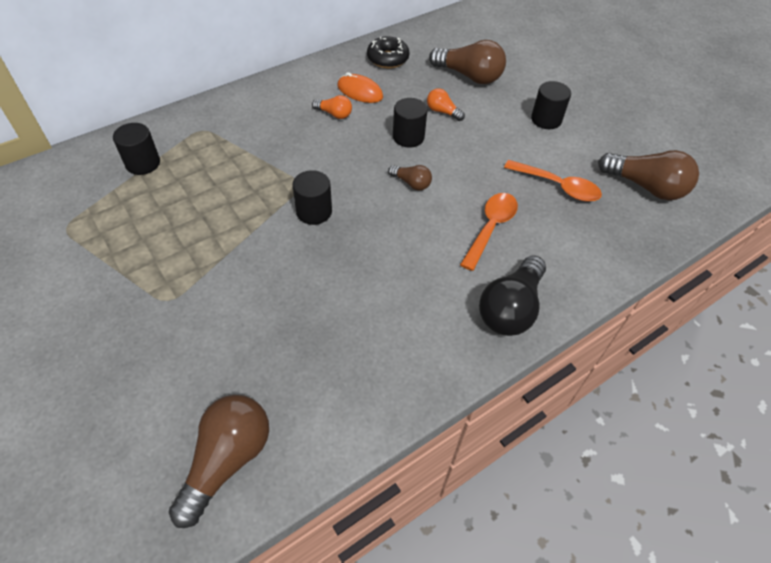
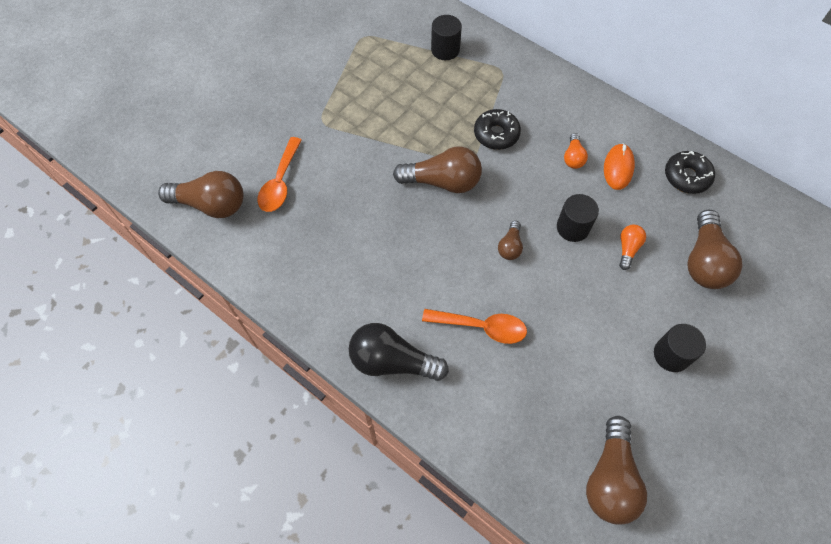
camera: 75 degrees right, 10 degrees up
(278, 156) = (496, 134): none -> black donut
(314, 211) = (443, 182): black cylinder -> brown light bulb
(558, 186) = (567, 382): orange spoon -> orange spoon (280, 182)

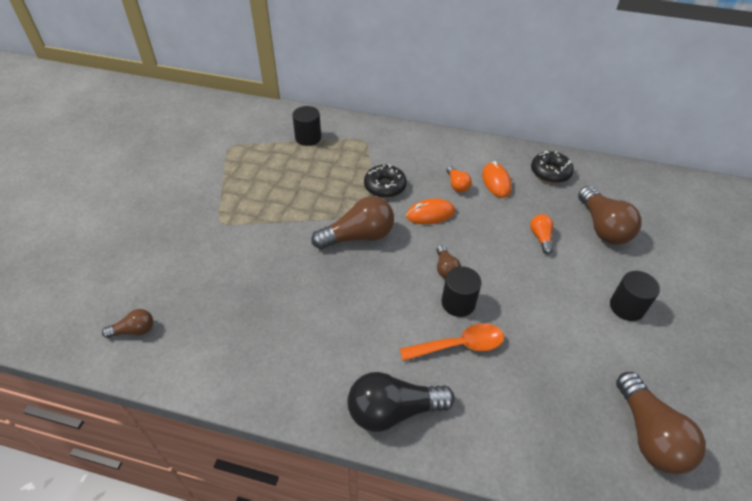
camera: 25 degrees left, 15 degrees down
(211, 204) = (134, 330): brown light bulb -> brown light bulb, size x0.51
(280, 182) = (202, 286): orange spoon -> none
(526, 181) = (430, 214): none -> orange mouse
(572, 227) = (488, 236): black cylinder -> black cylinder (458, 303)

